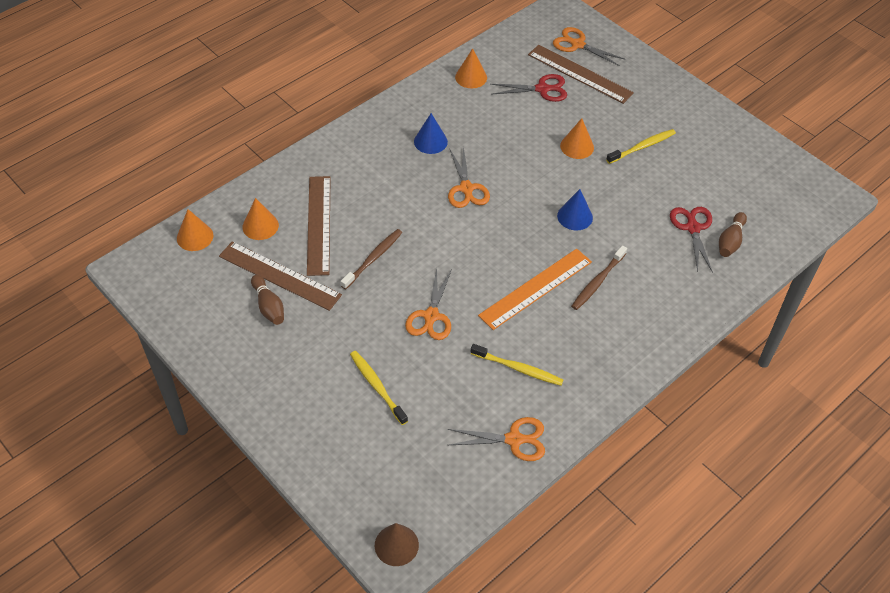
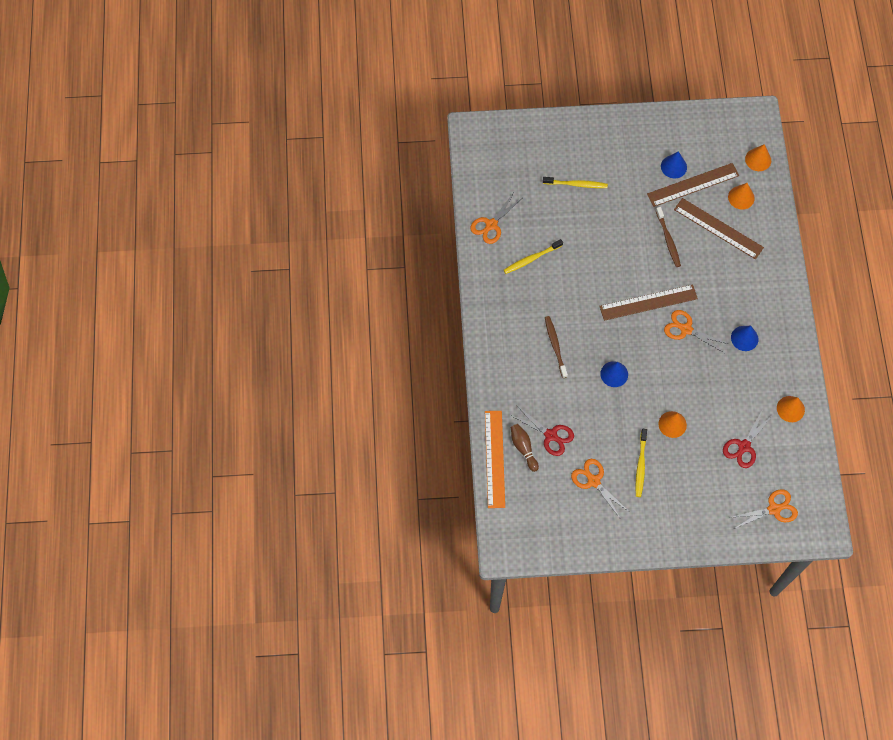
camera: 130 degrees right, 15 degrees up
(269, 306) = (673, 166): brown bowling pin -> blue cone
(396, 545) = (479, 135): brown cone -> none
(431, 316) = (602, 241): orange scissors -> orange scissors (593, 481)
(535, 288) = (577, 309): orange ruler -> orange ruler (494, 459)
(579, 74) = (741, 484): brown ruler -> brown ruler (648, 302)

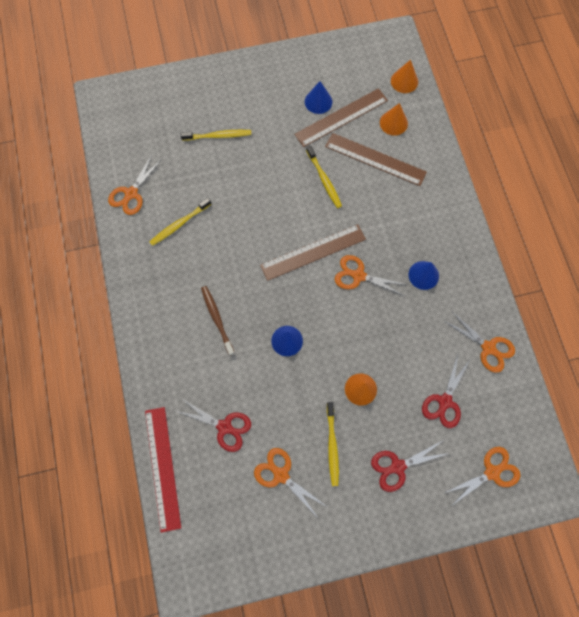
camera: 10 degrees left, 5 degrees up
(494, 459) = (162, 468): orange ruler -> red ruler
(523, 448) = (195, 448): brown bowling pin -> none
(668, 240) = (324, 180): brown toothbrush -> yellow toothbrush
(694, 491) = (398, 466): none -> red scissors
(790, 409) = (488, 348): orange cone -> orange scissors

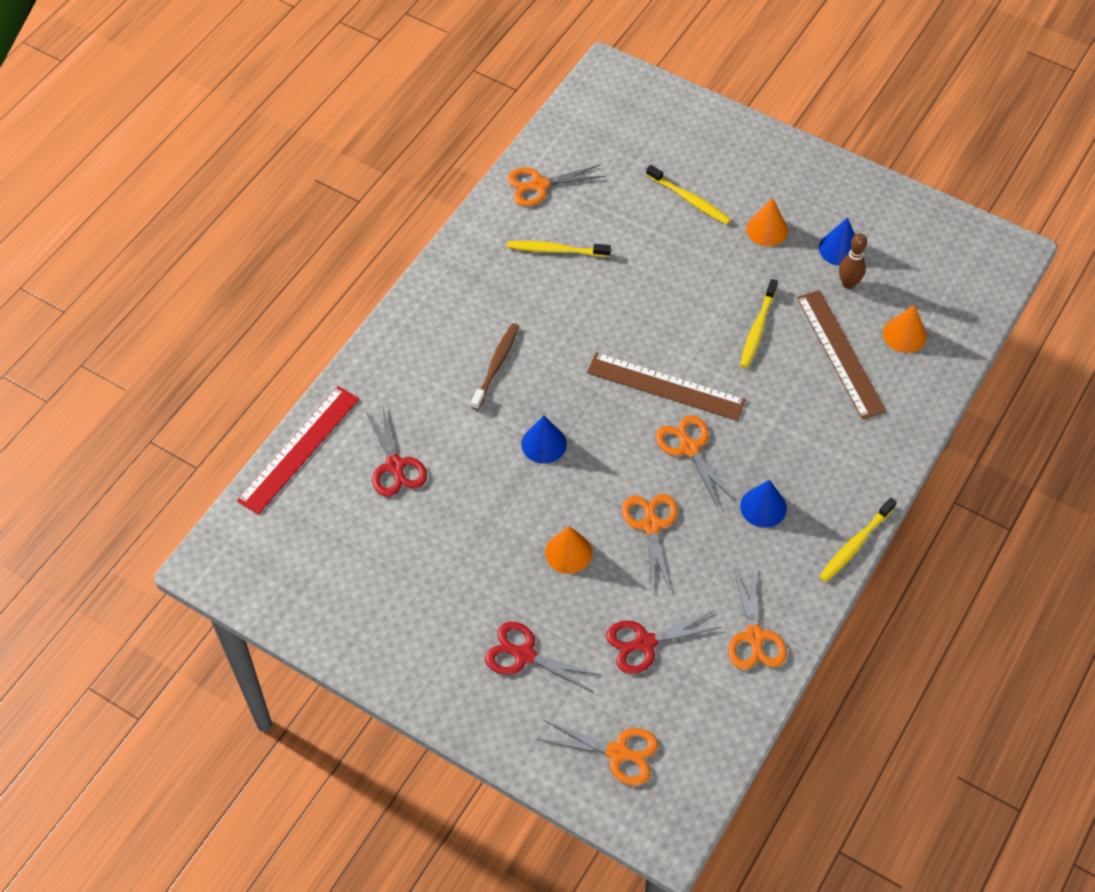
camera: 45 degrees right, 15 degrees down
(281, 475) = (400, 556): orange scissors -> orange scissors (651, 526)
(332, 446) = (479, 577): yellow toothbrush -> yellow toothbrush (855, 544)
(341, 117) = (848, 284): brown ruler -> brown bowling pin
(404, 81) = (967, 303): orange cone -> orange cone (767, 229)

